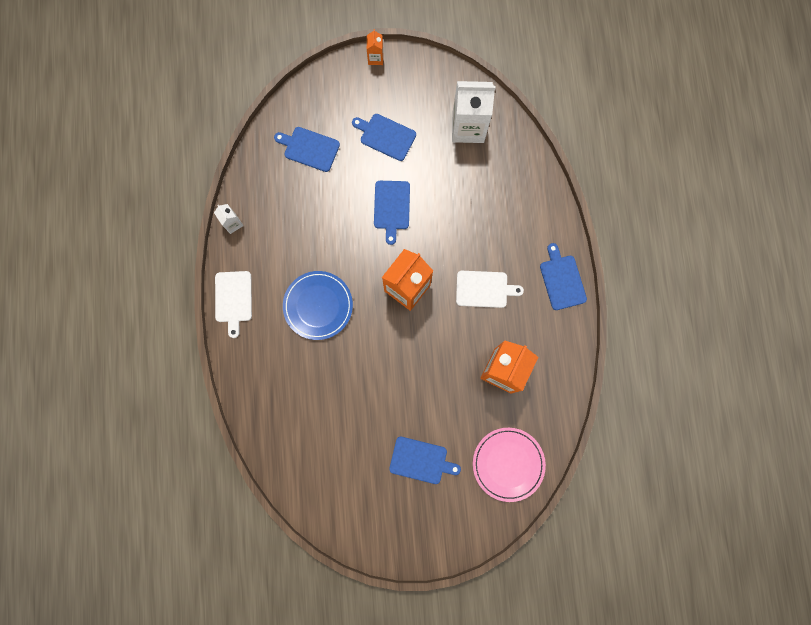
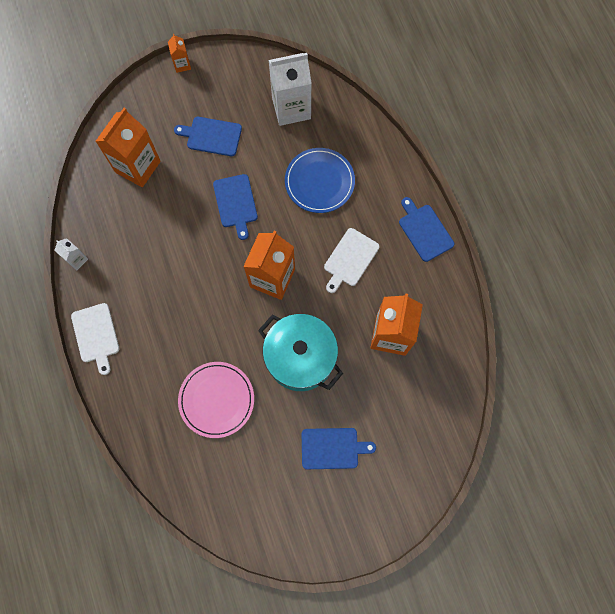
camera: 15 degrees left, 5 degrees down
(309, 148) = (137, 166): blue cutting board -> orange carton
(318, 306) = (186, 319): blue plate -> blue plate (319, 182)
(413, 370) = (300, 358): none -> turquoise pot
(484, 289) = (350, 259): white cutting board -> white cutting board turned 135 degrees clockwise
(508, 464) = (422, 427): pink plate -> pink plate (216, 400)

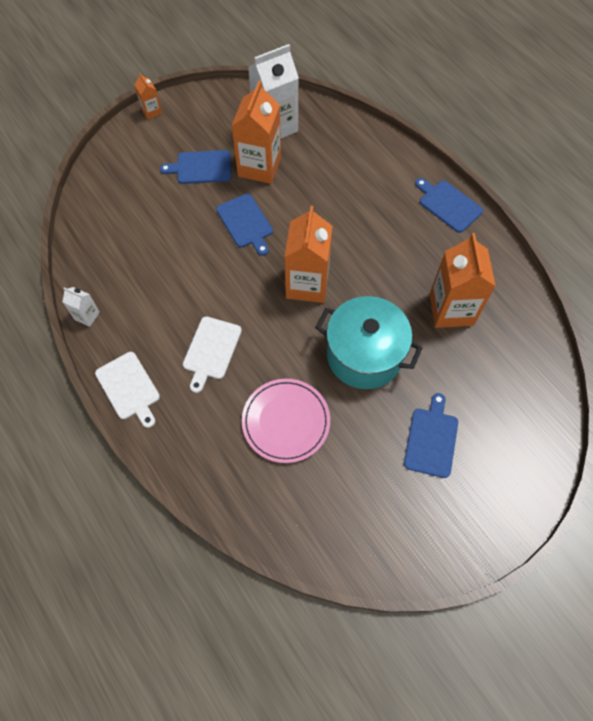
camera: 15 degrees left, 10 degrees down
(137, 166) = (130, 211): orange carton -> orange carton (259, 167)
(319, 182) = (326, 184): blue plate -> none
(332, 448) = (431, 439): blue cutting board -> blue cutting board turned 60 degrees counterclockwise
(350, 259) = (382, 248): white cutting board -> white cutting board (211, 350)

